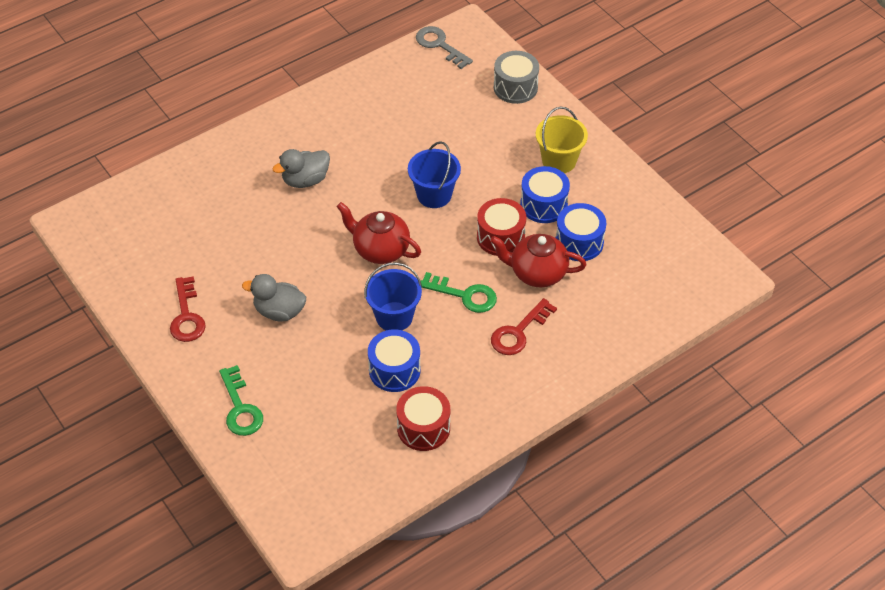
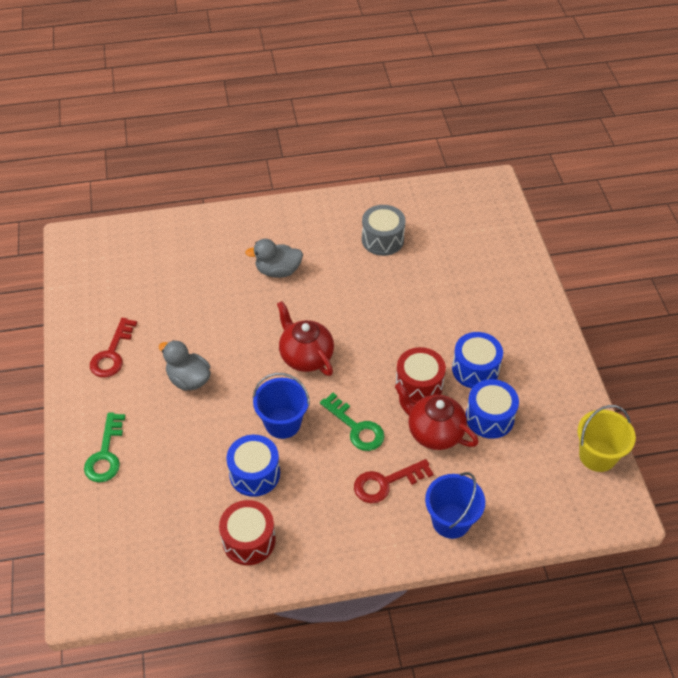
camera: 25 degrees right, 0 degrees up
(434, 195) = (380, 324): blue bucket -> blue bucket (451, 521)
(440, 45) = (459, 192): grey key -> none
(515, 87) = (507, 251): grey drum -> grey drum (382, 239)
(559, 161) = (511, 333): yellow bucket -> yellow bucket (597, 455)

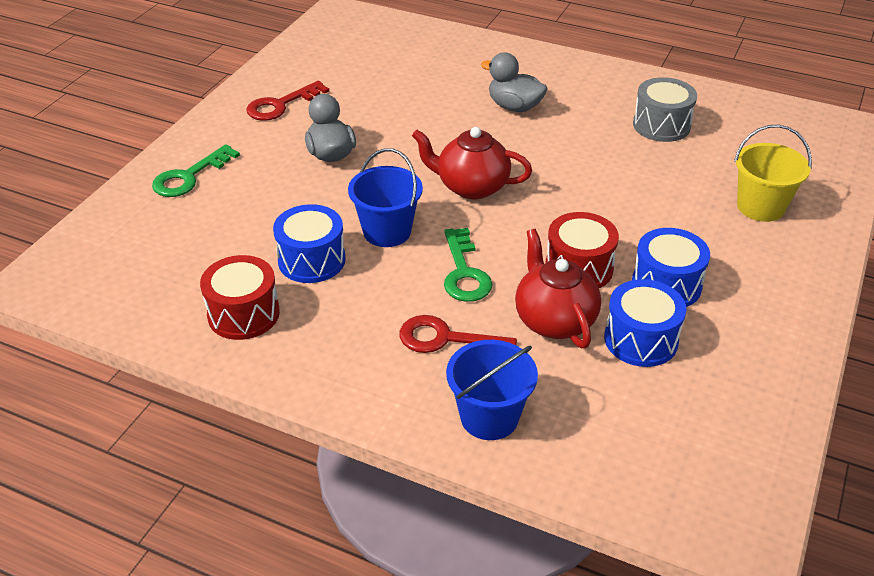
camera: 35 degrees right, 10 degrees down
(305, 356) = (471, 187): red teapot -> red teapot turned 75 degrees counterclockwise
(597, 455) = (760, 452): yellow bucket -> yellow bucket (760, 207)

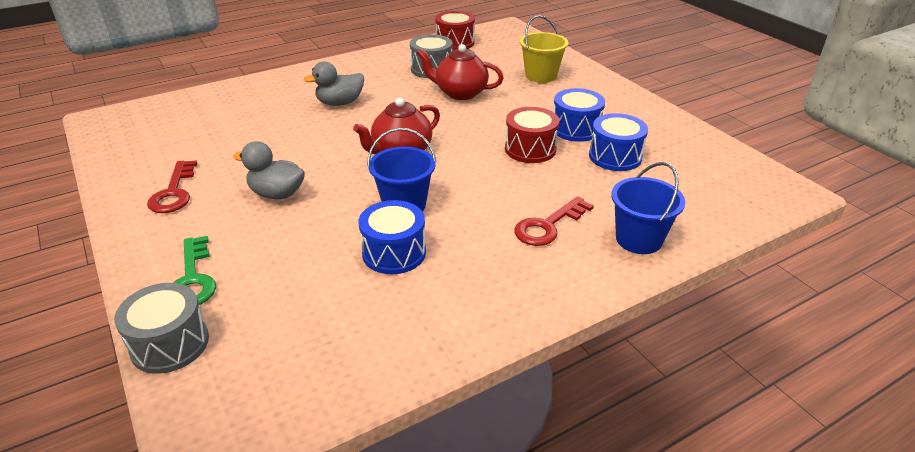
camera: 55 degrees left, 5 degrees down
(116, 208) = (170, 344): none -> grey drum
(243, 314) = (419, 315): red drum -> red drum (455, 43)
(464, 272) = (487, 191): green key -> none
(554, 320) = (569, 178): red teapot -> red teapot (460, 93)

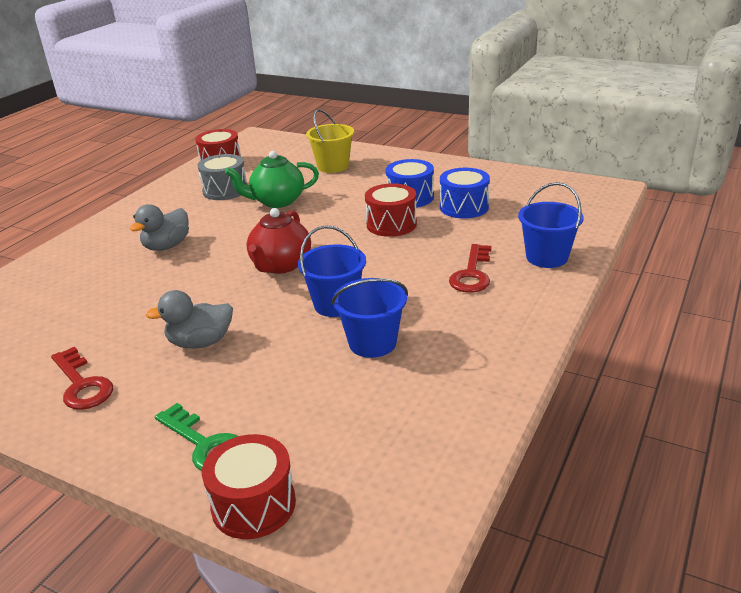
camera: 30 degrees left, 5 degrees down
(170, 344) = (253, 504): grey drum -> red drum
(394, 253) = (372, 343): blue drum -> blue bucket
(460, 93) = (277, 201): red teapot -> green teapot

